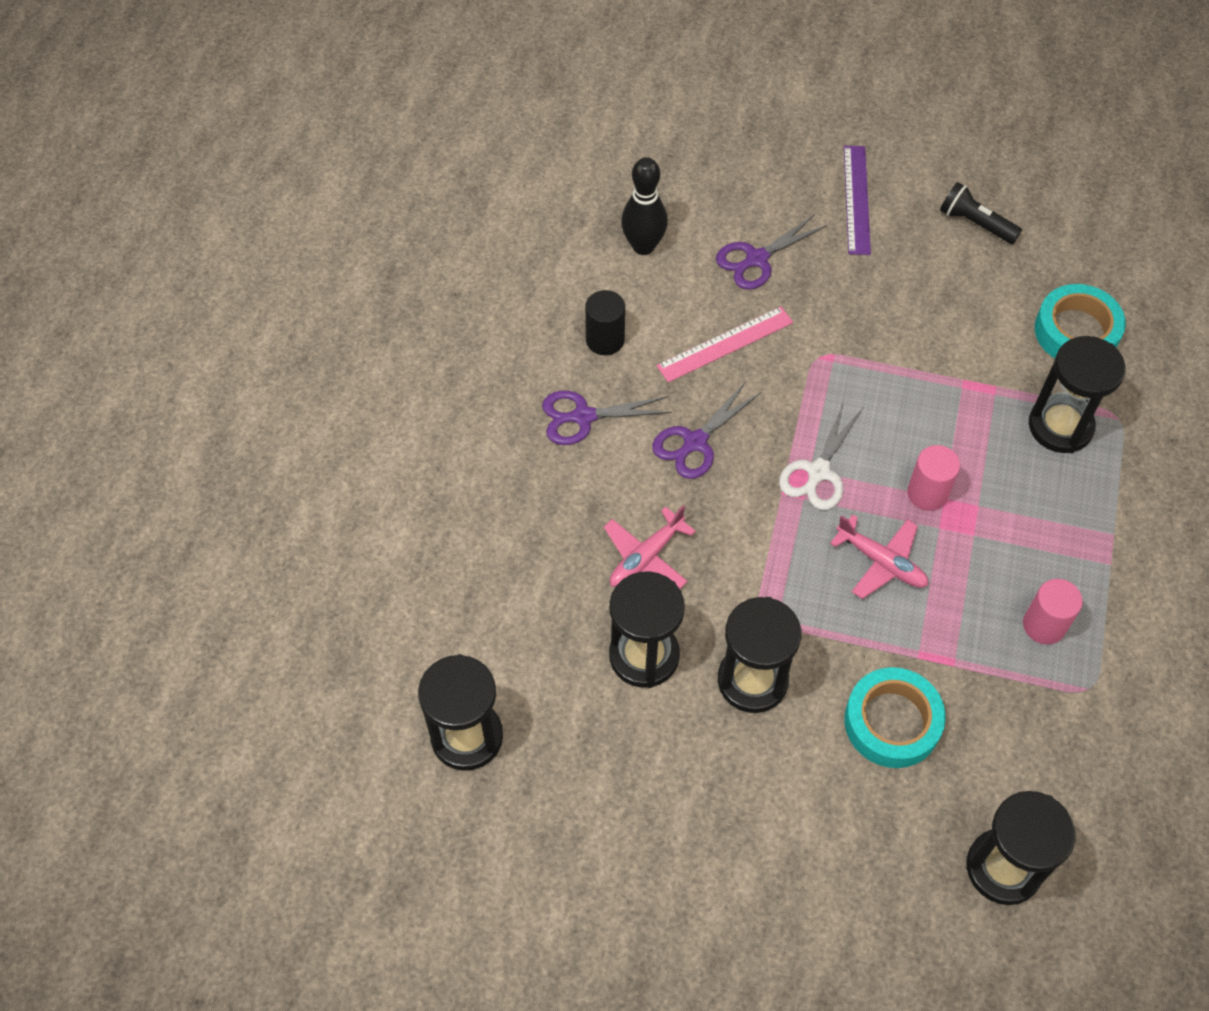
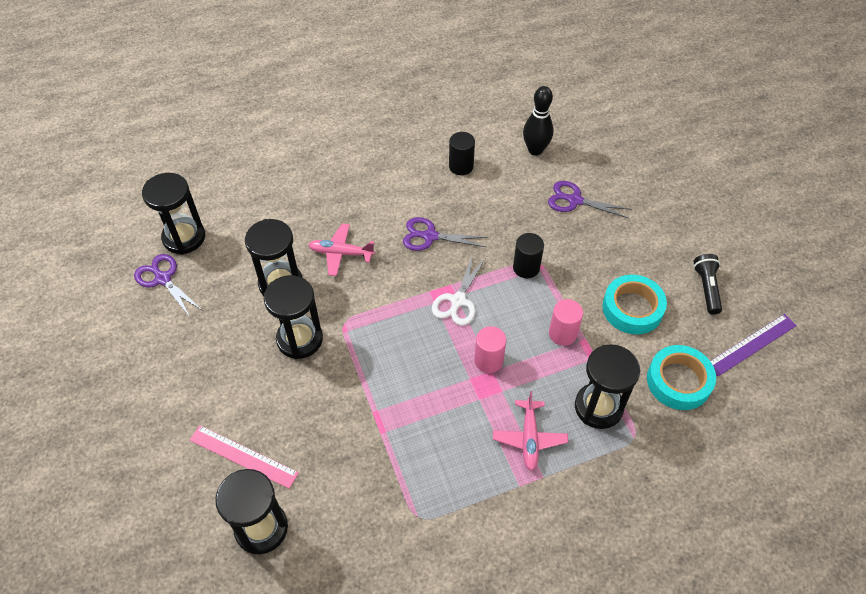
camera: 55 degrees right, 5 degrees down
(583, 417) = (405, 183): purple scissors -> purple scissors (163, 279)
(725, 344) = (505, 216): pink ruler -> pink ruler (243, 456)
(818, 472) = (458, 300): white scissors -> white scissors turned 60 degrees counterclockwise
(820, 372) = (526, 267): none -> black cylinder
(856, 199) = (663, 223): purple ruler -> purple ruler (751, 344)
(881, 562) = (422, 361): pink plane -> pink plane (529, 438)
(892, 722) = (320, 420): turquoise tape -> turquoise tape (632, 308)
(1044, 625) = (445, 469): pink cylinder -> pink cylinder (562, 334)

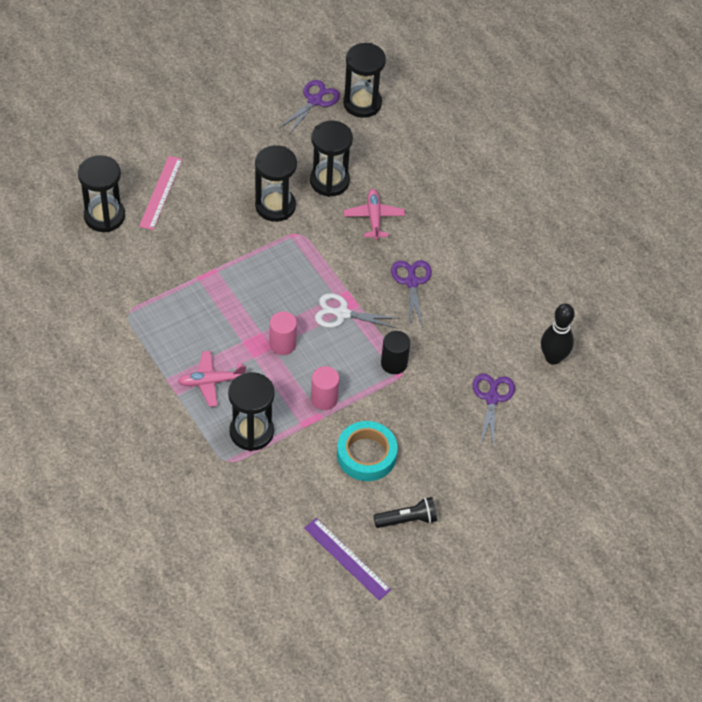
camera: 75 degrees right, 0 degrees up
(461, 166) = (509, 295): black cylinder -> none
(678, 381) = (292, 495): turquoise tape -> none

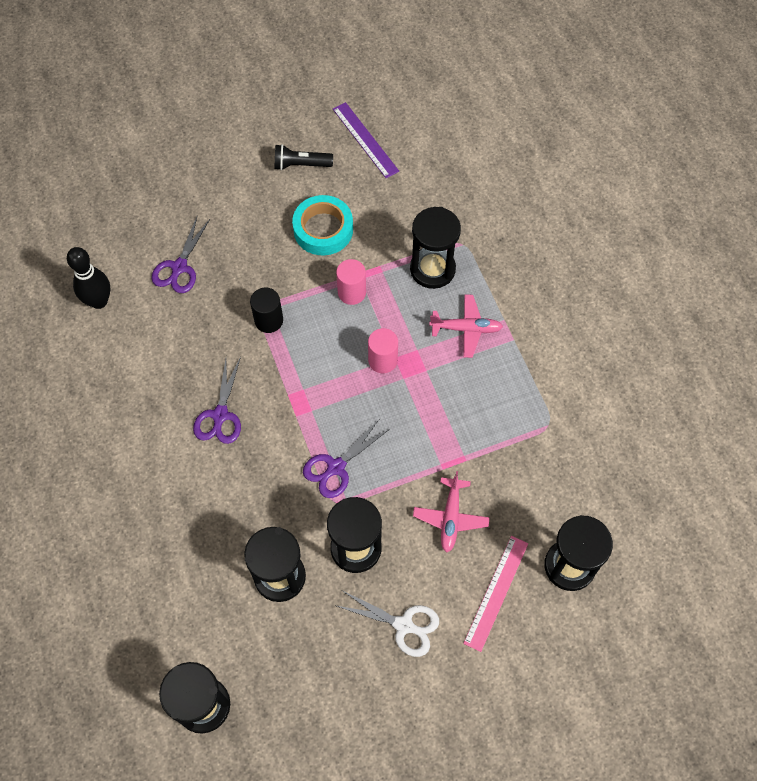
camera: 165 degrees left, 10 degrees up
(315, 101) = (267, 721): purple scissors -> purple scissors (336, 467)
(342, 314) = (309, 387): white scissors -> white scissors (403, 625)
(374, 217) = (239, 511): pink plane -> pink plane (450, 518)

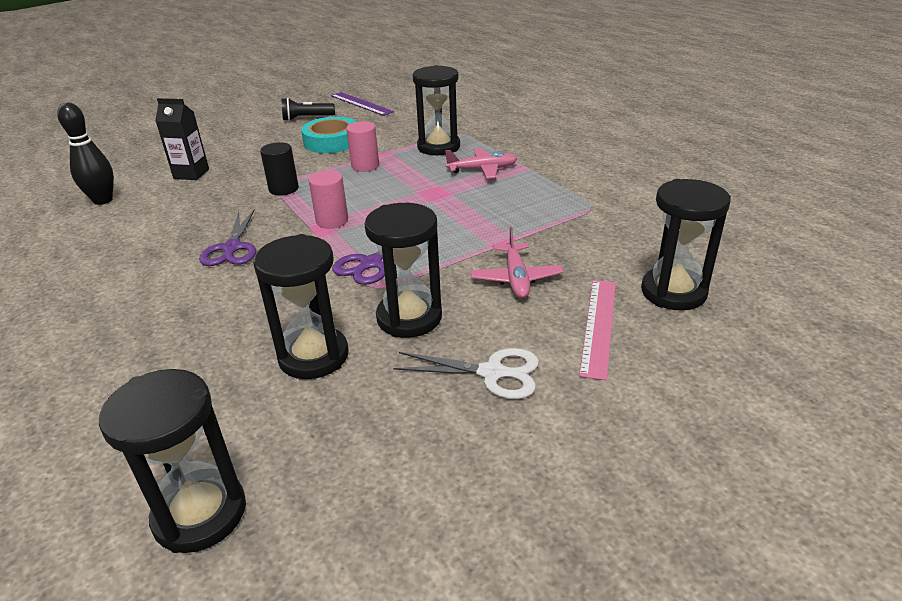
camera: 10 degrees left, 30 degrees down
(179, 267) = (191, 174): purple scissors -> black carton
(382, 360) = (405, 195): pink cylinder -> pink cylinder (332, 221)

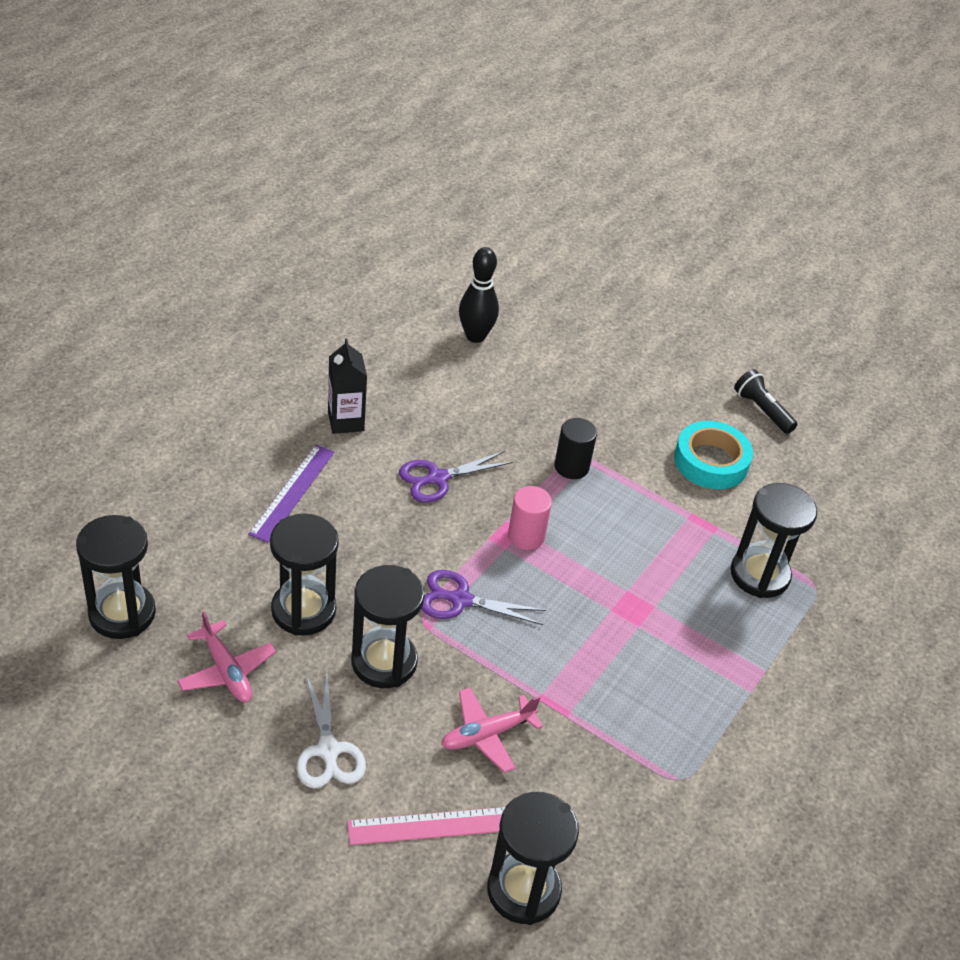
camera: 60 degrees right, 10 degrees up
(191, 174) = (563, 374): black carton -> black carton (346, 421)
(361, 104) = (844, 447): purple ruler -> purple ruler (292, 492)
(365, 166) = (665, 518): pink cylinder -> none
(482, 169) = (721, 640): pink plane -> pink plane (226, 671)

